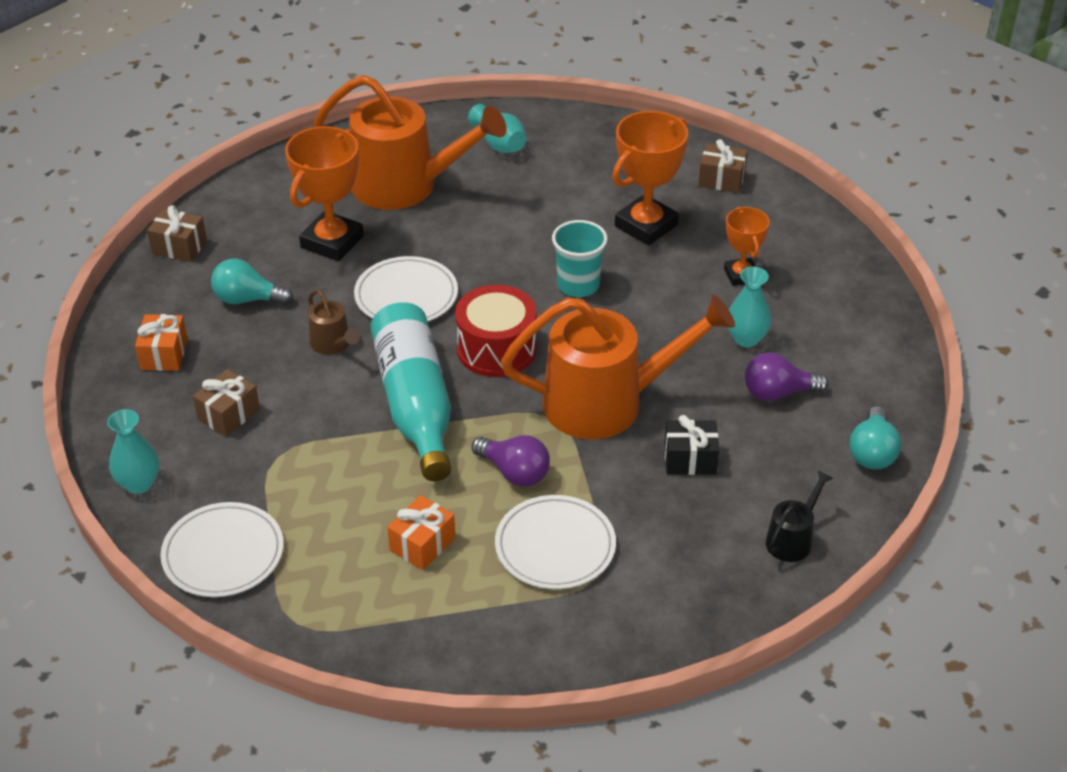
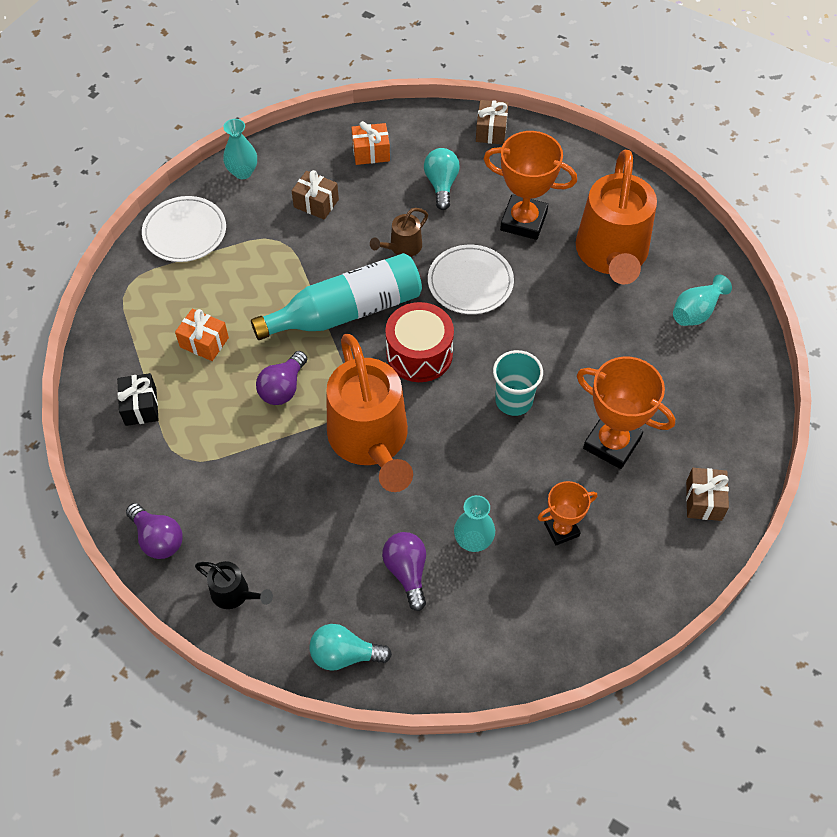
camera: 80 degrees right, 15 degrees up
(555, 546) = (210, 426): white plate -> none
(690, 459) = (315, 509): black gift -> black gift (141, 406)
(711, 608) = (158, 539): none -> purple light bulb

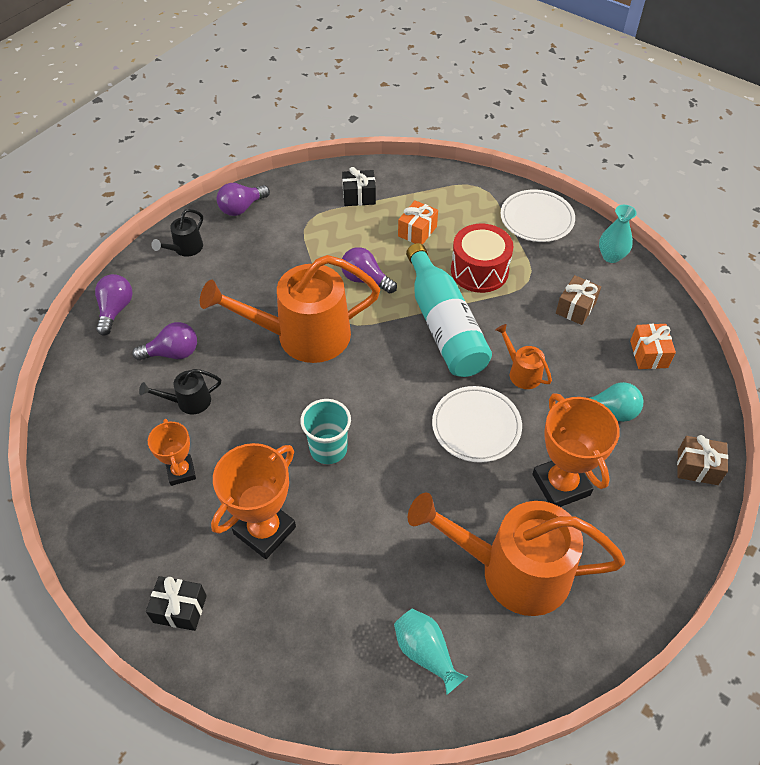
camera: 95 degrees right, 5 degrees down
(344, 655) = (115, 310): turquoise light bulb -> purple light bulb
(402, 247) = (521, 372): brown watering can -> orange watering can
(419, 354) = (391, 377): red drum -> red drum (479, 271)
(473, 541) = (188, 402): turquoise vase -> black watering can
(523, 221) = (561, 485): orange trophy -> orange trophy turned 45 degrees counterclockwise
(704, 500) = (180, 609): brown gift -> black gift

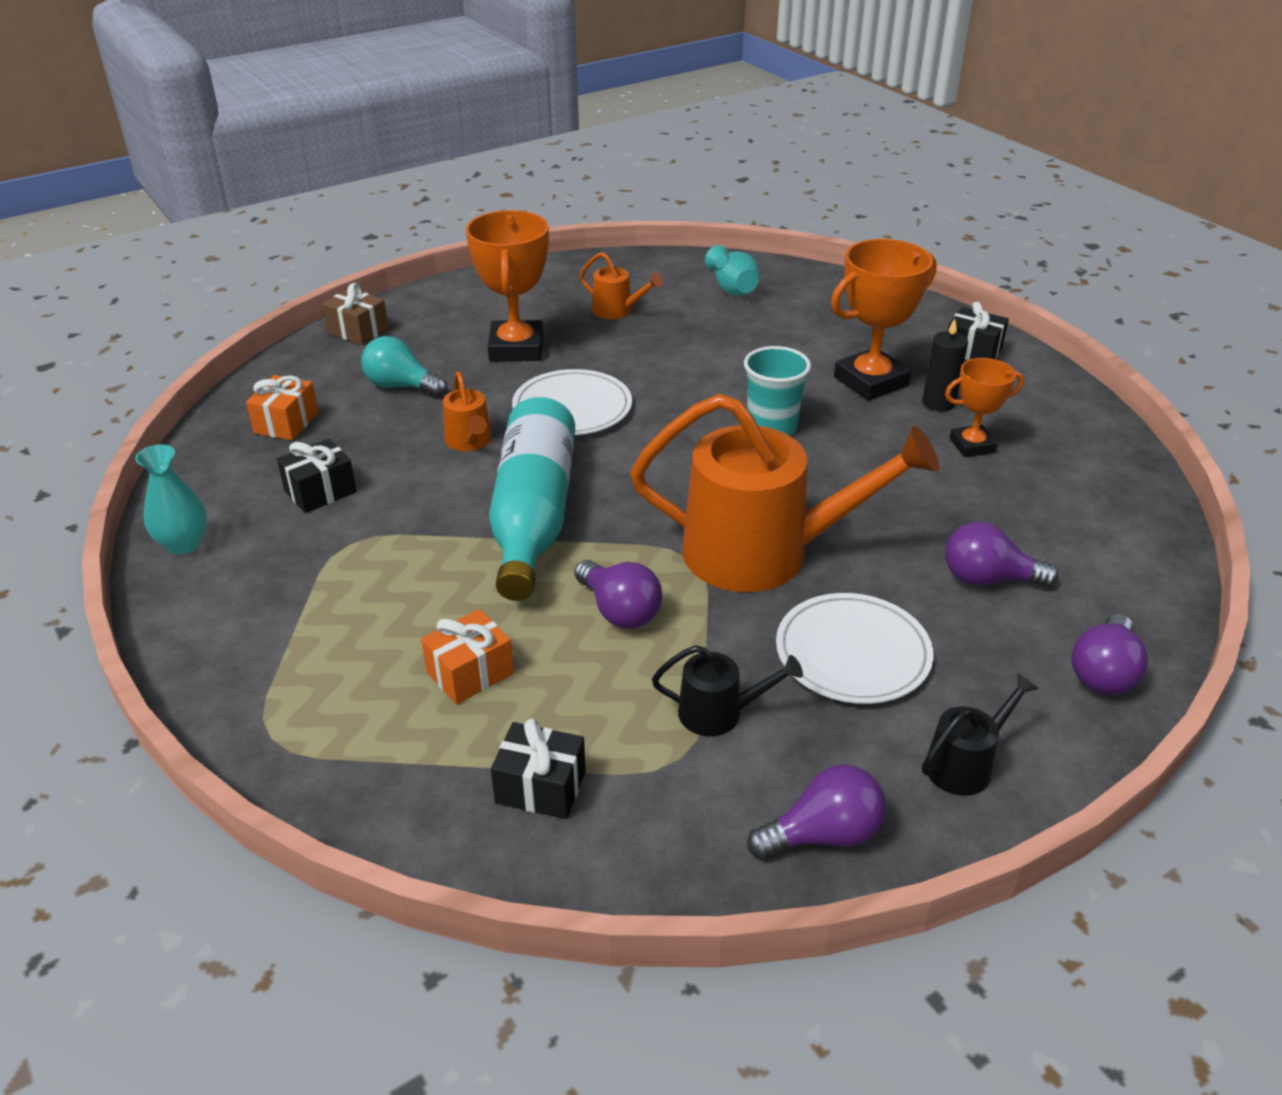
camera: 160 degrees left, 15 degrees down
(181, 472) = (972, 445): orange trophy -> orange trophy turned 75 degrees clockwise
(188, 402) = (961, 512): black watering can -> black watering can (720, 713)
(207, 517) = (938, 403): none -> black candle
(479, 271) = (415, 576): red drum -> none
(512, 570) = (617, 311): orange watering can -> orange watering can, size x0.44
(537, 219) = (231, 637): white plate -> white plate (852, 653)
(575, 308) = (320, 491): brown gift -> black gift

